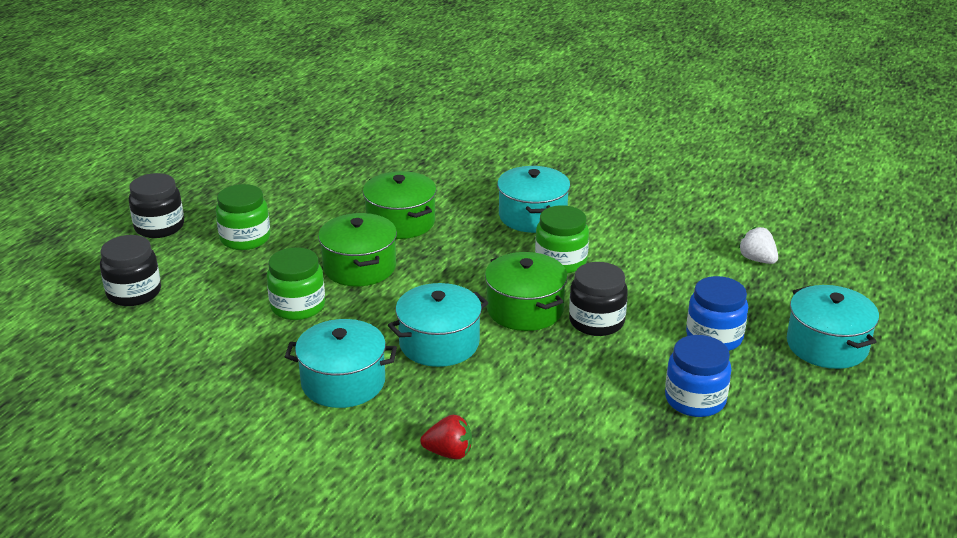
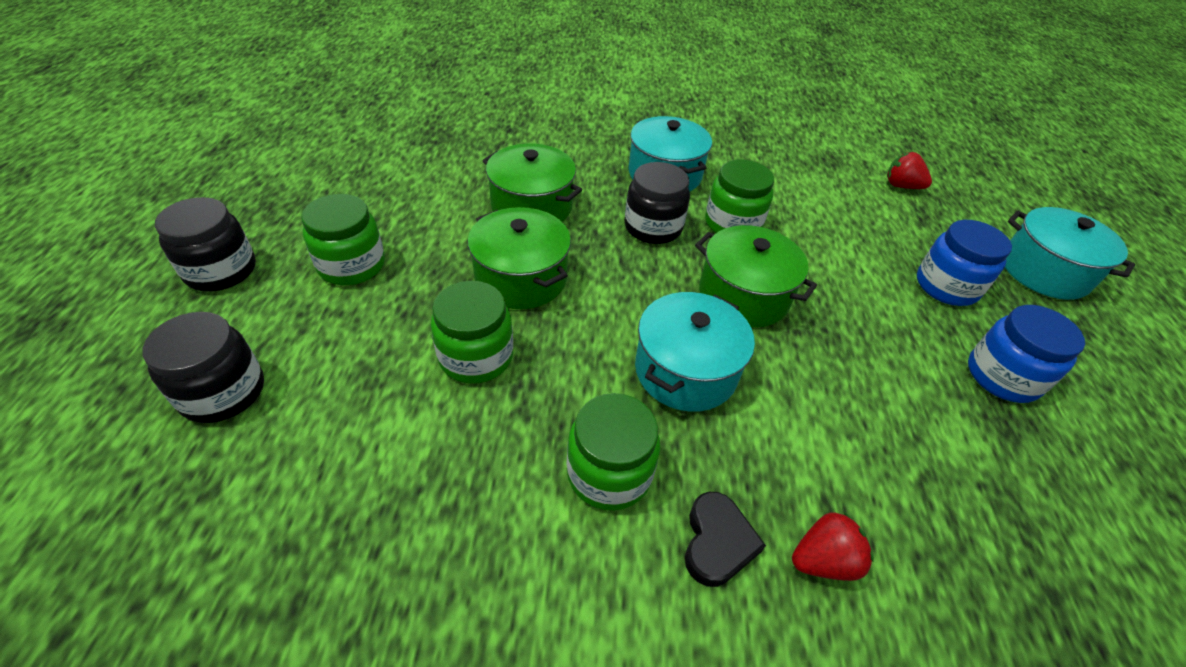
camera: 25 degrees left, 15 degrees up
(343, 382) = (609, 473): turquoise pot -> green jar
(387, 428) = (717, 542): none -> black heart
(596, 321) = (825, 294): black jar -> black jar (653, 227)
(757, 260) = (901, 186): white strawberry -> red strawberry

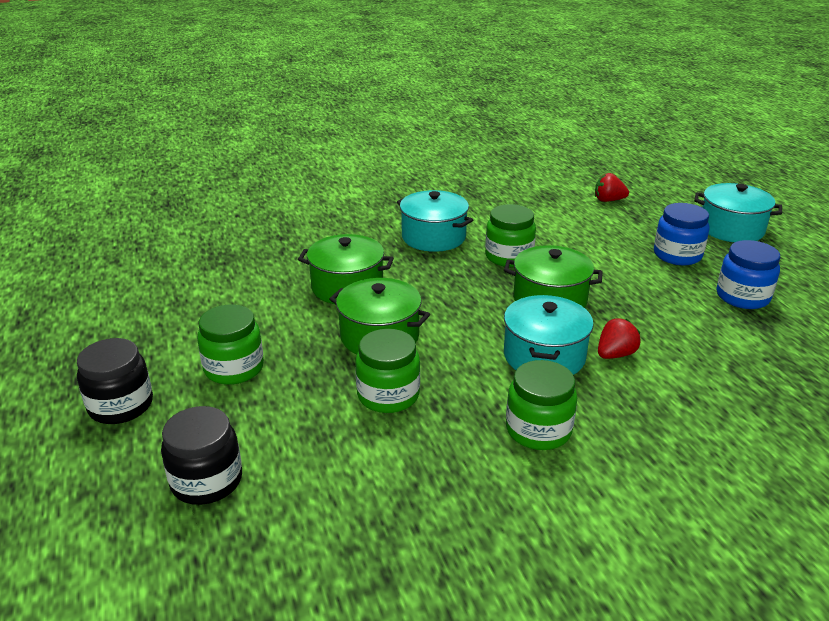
camera: 20 degrees left, 15 degrees down
(653, 227) = (452, 275): black jar -> none
(717, 542) = (634, 441): black heart -> none
(823, 560) = (702, 428): red strawberry -> red strawberry (615, 354)

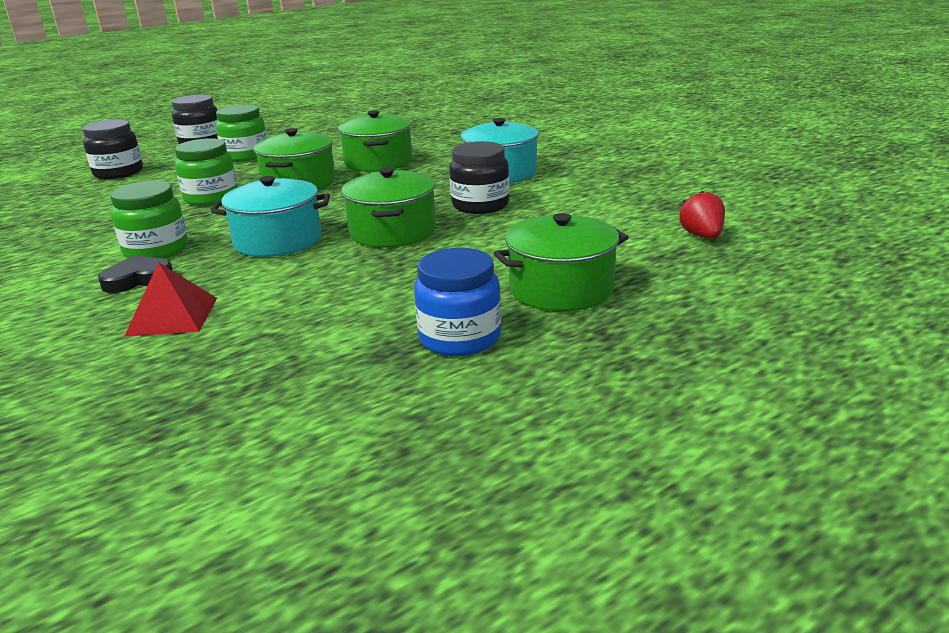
camera: 75 degrees right, 5 degrees down
(509, 257) = (480, 205): green jar -> black jar
(611, 438) = (138, 279): none -> black heart
(615, 354) = (286, 270): red strawberry -> none
(677, 255) = (561, 289): blue jar -> green pot
(696, 414) = (172, 316): none -> red pyramid
(731, 229) = (700, 325): turquoise pot -> none

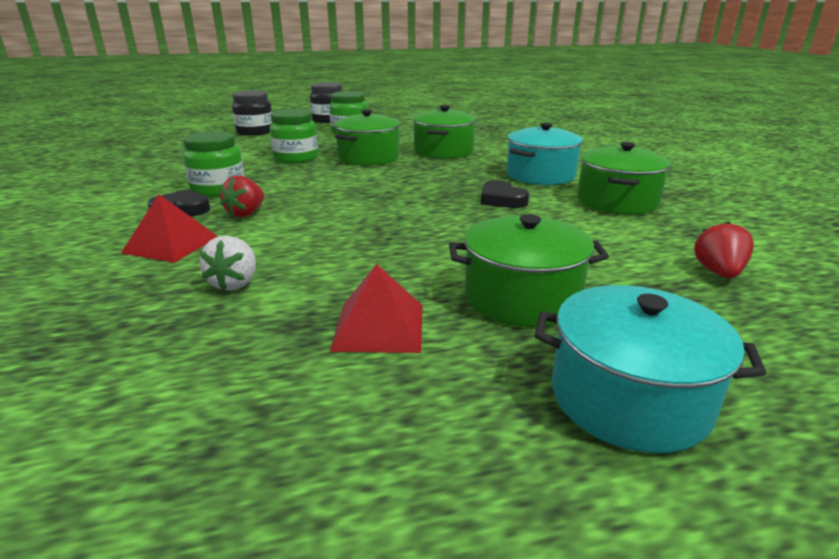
camera: 20 degrees right, 0 degrees up
(222, 269) = (246, 213): none -> red strawberry
(278, 240) = (310, 198): turquoise pot -> turquoise pot (629, 398)
(287, 335) = (235, 283): none -> white strawberry
(392, 232) = (406, 208): green pot -> green pot (617, 201)
(460, 338) = (379, 326): blue jar -> red pyramid
(480, 205) = (501, 199): black jar -> black heart

